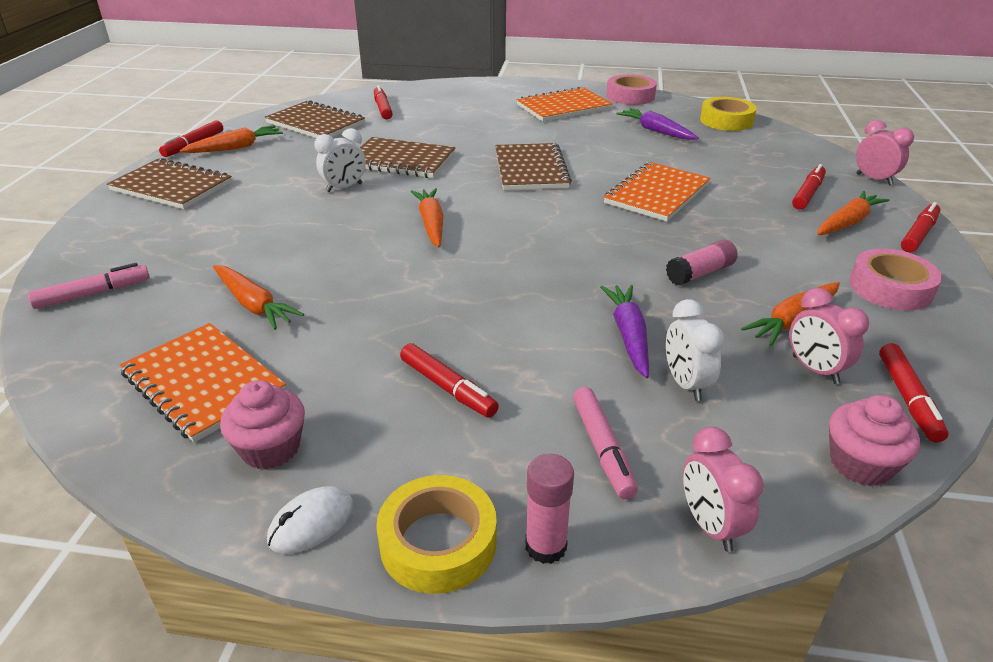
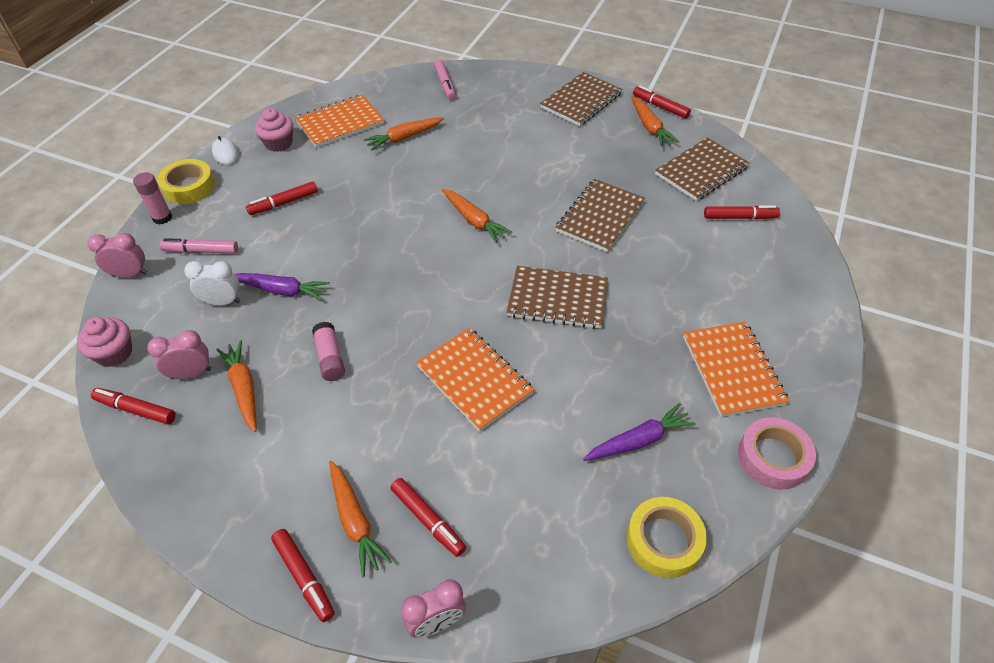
camera: 105 degrees right, 15 degrees up
(344, 187) = (554, 181): white clock -> none
(431, 224) = (474, 220): orange carrot -> orange carrot turned 45 degrees clockwise
(890, 288) = (241, 484): pink tape -> none

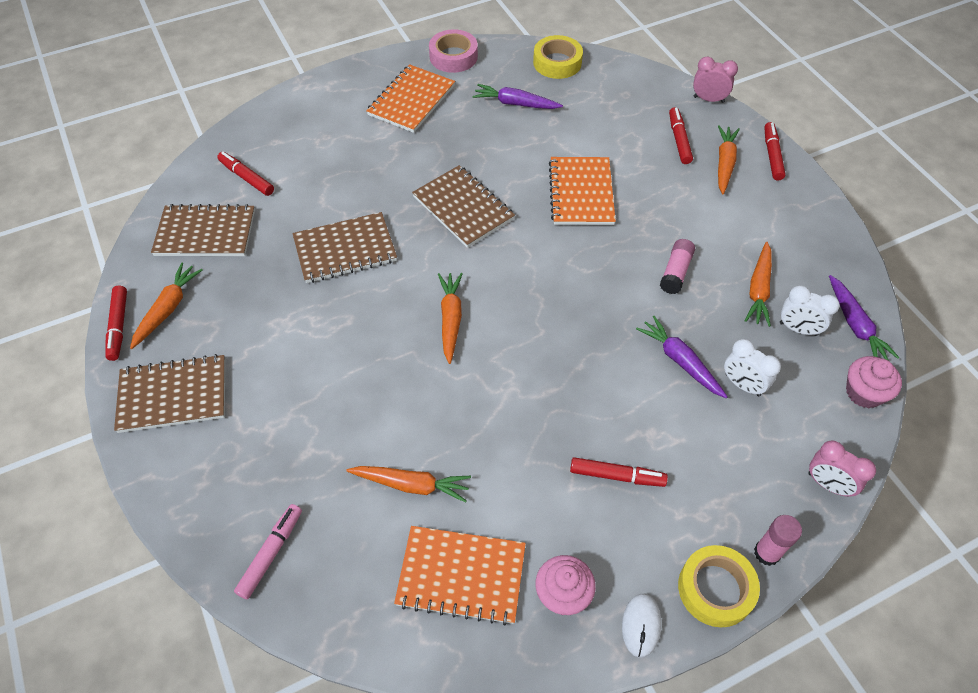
camera: 140 degrees left, 5 degrees up
(136, 410) = (855, 325): red marker -> purple carrot
(191, 373) = (798, 329): pink clock -> white clock
(201, 251) = (739, 466): pink marker -> none

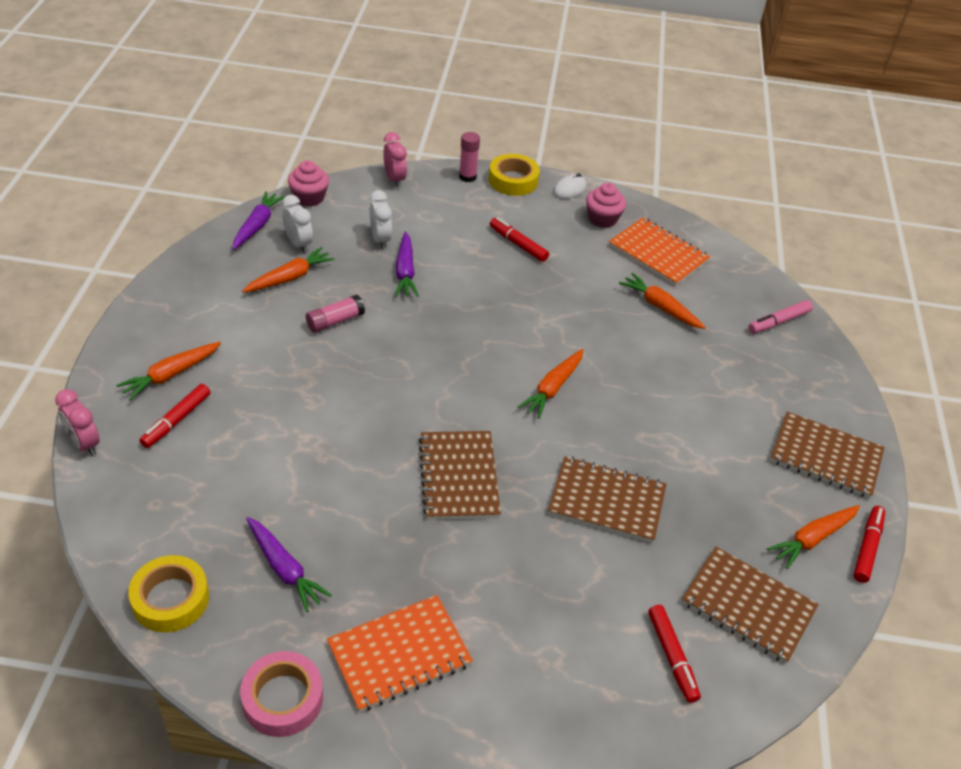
camera: 150 degrees left, 10 degrees down
(581, 193) = (333, 426): orange notebook -> none
(772, 155) = (120, 356): red marker -> none

